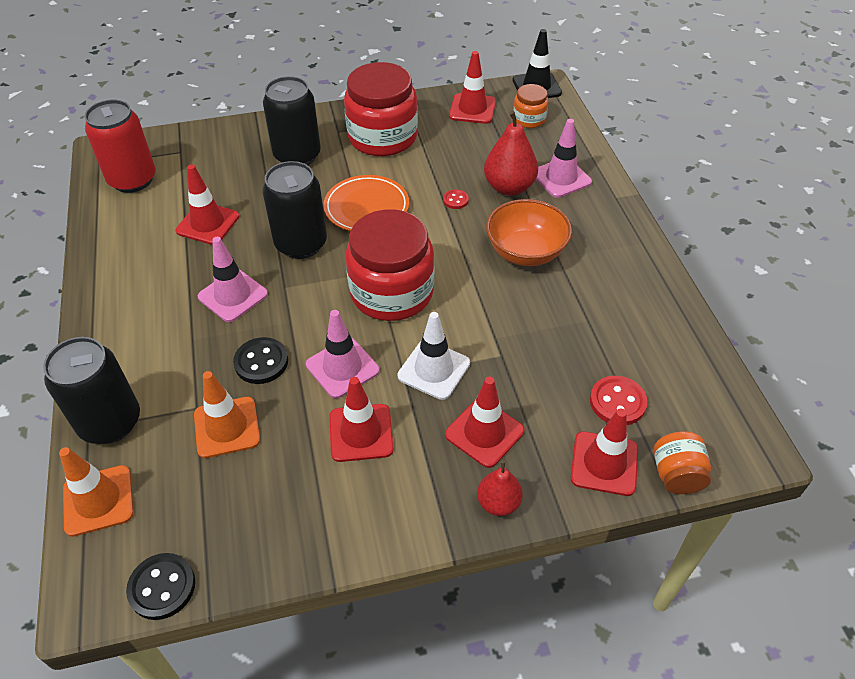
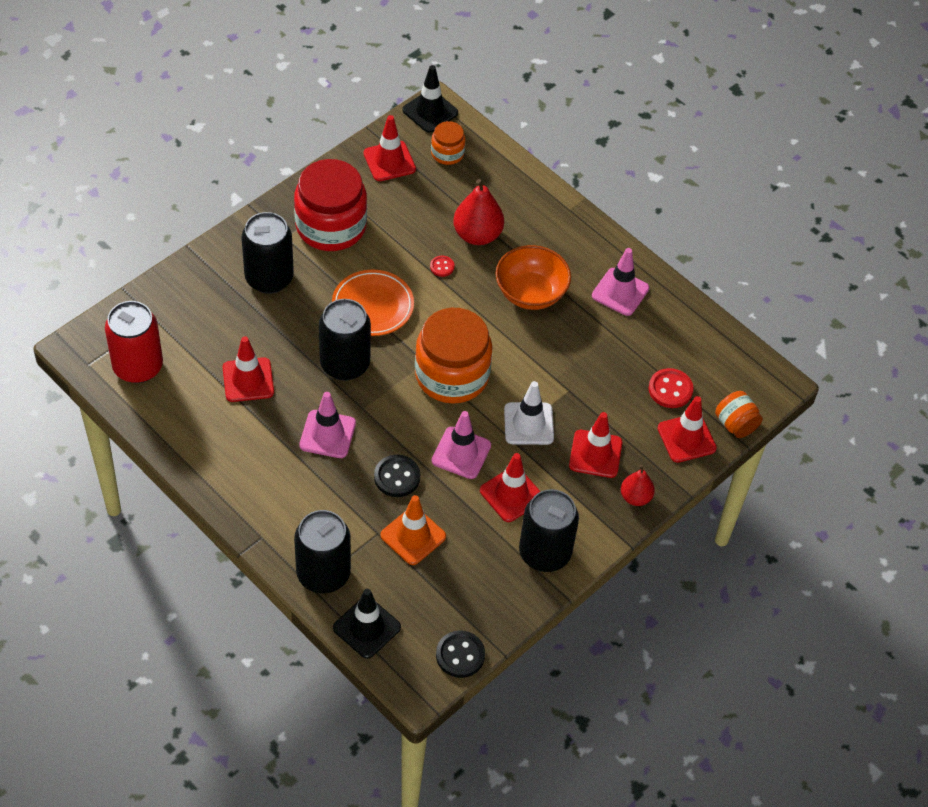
camera: 35 degrees left, 5 degrees up
(98, 500) = (366, 627): orange traffic cone -> black traffic cone
(348, 515) = (544, 553): none -> black can
(392, 292) = (452, 375): red jar -> orange jar
(561, 178) = (514, 207): pink traffic cone -> pink traffic cone (620, 292)

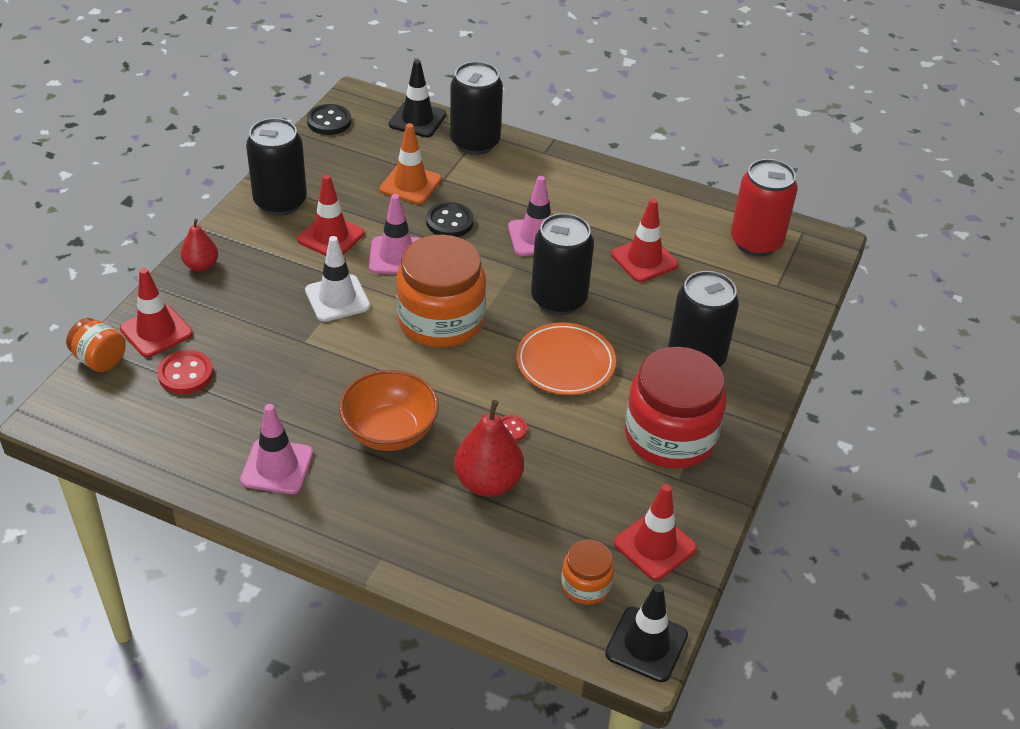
camera: 160 degrees right, 10 degrees down
(595, 454) = (255, 291): red traffic cone -> none

